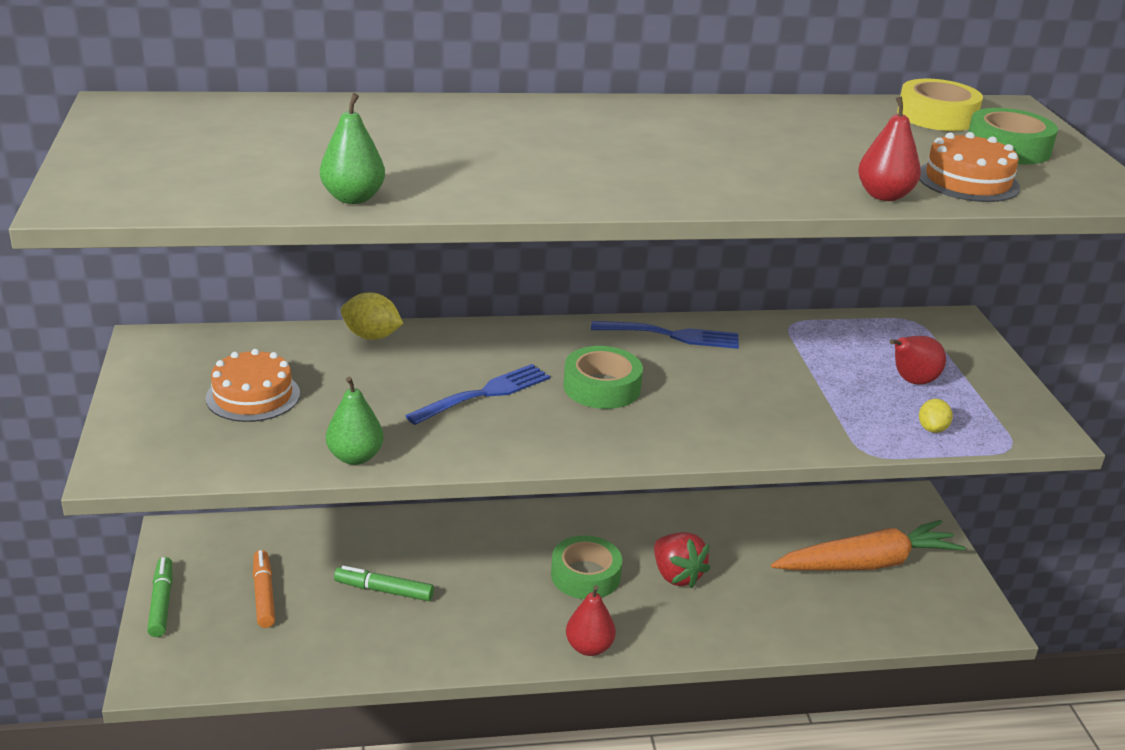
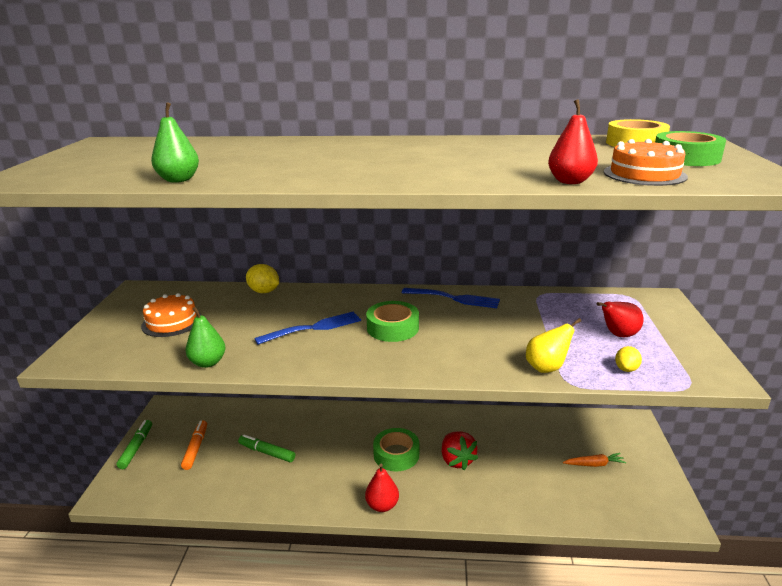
camera: 15 degrees right, 5 degrees down
(832, 434) = (547, 368): none -> yellow pear
(867, 563) = (594, 464): orange carrot -> orange carrot, size x0.44

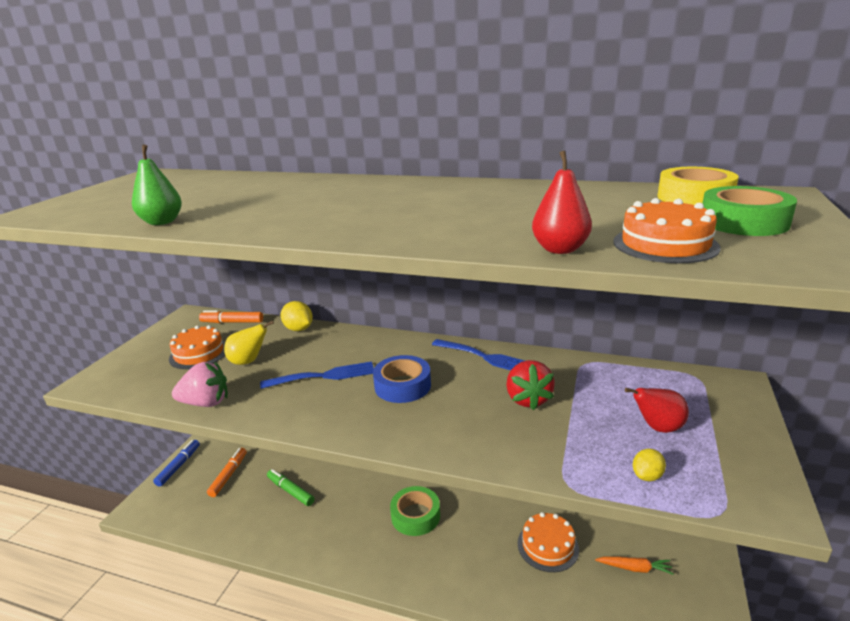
camera: 15 degrees right, 0 degrees up
(136, 447) = (179, 466): green marker -> blue marker
(190, 291) = (232, 322): none -> orange marker
(208, 362) = (206, 403): green pear -> pink strawberry
(382, 505) = (380, 572): red pear -> none
(392, 328) = (402, 386): green tape -> blue tape
(457, 460) = (477, 534): red strawberry -> red strawberry (528, 399)
(519, 459) = (548, 546): none -> orange cake
(547, 368) = (549, 460): yellow pear -> yellow pear (248, 361)

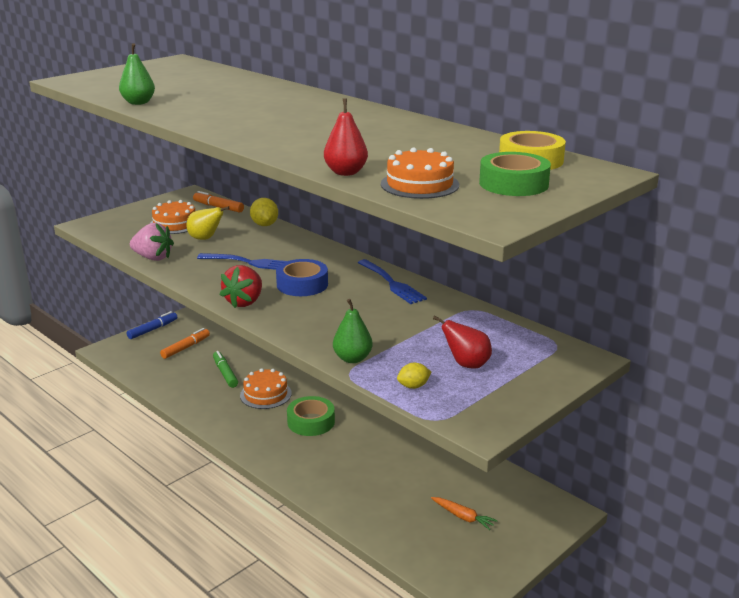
camera: 25 degrees right, 0 degrees up
(528, 399) = (388, 319): red strawberry -> red strawberry (244, 302)
(548, 546) = (403, 478): orange cake -> orange cake (265, 394)
(550, 462) = (352, 358): none -> green pear

